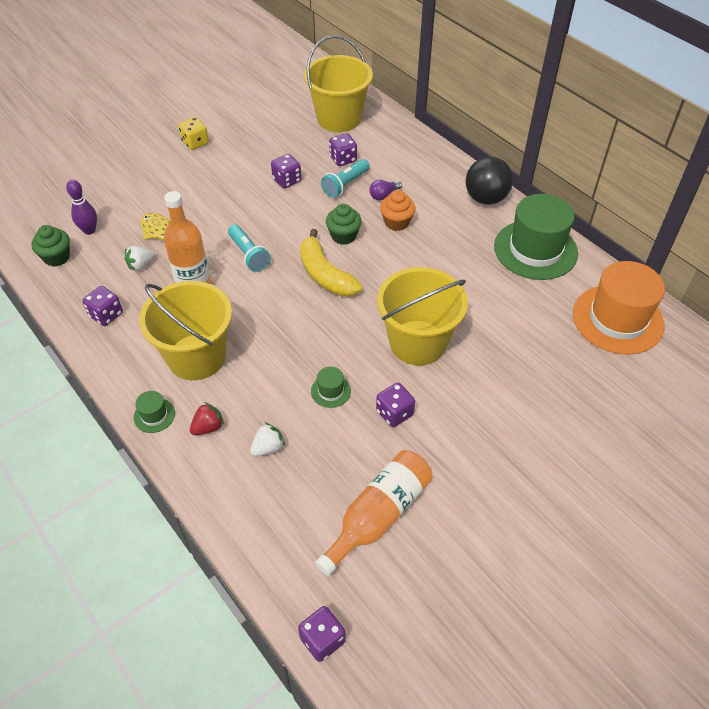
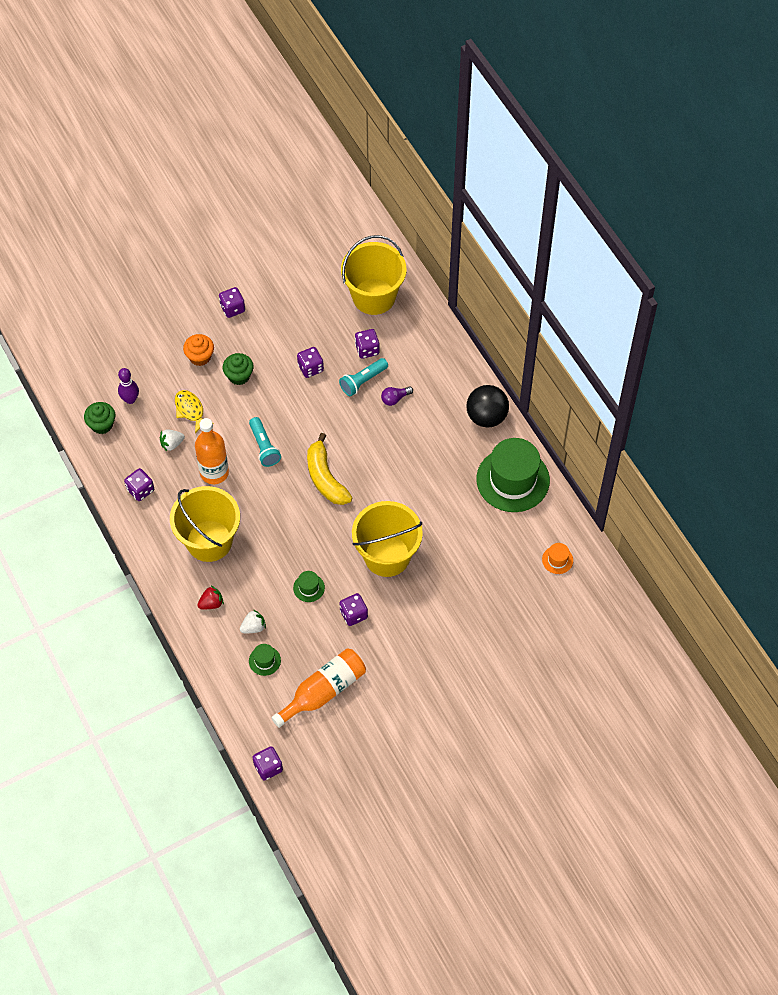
camera: 10 degrees right, 10 degrees up
(154, 415) = (172, 587): green hat -> green hat (264, 660)
(195, 143) = (232, 308): yellow dice -> purple dice
(343, 236) = (349, 439): green cupcake -> green cupcake (239, 376)
(396, 222) = (399, 431): orange cupcake -> orange cupcake (200, 357)
(617, 319) = (557, 560): orange hat -> orange hat, size x0.42

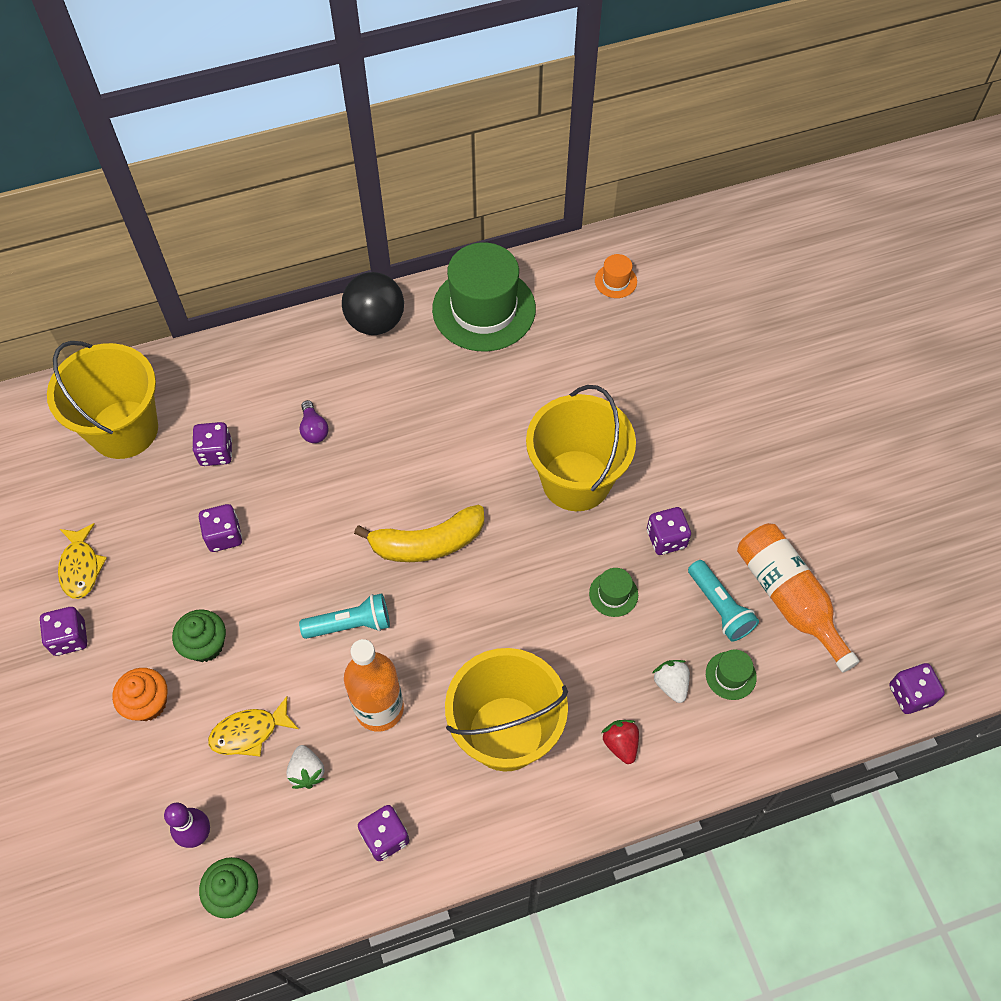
camera: 80 degrees left, 0 degrees up
(277, 301) = (80, 567): none -> yellow fish
(363, 381) = (270, 467): turquoise flashlight -> turquoise flashlight (719, 607)

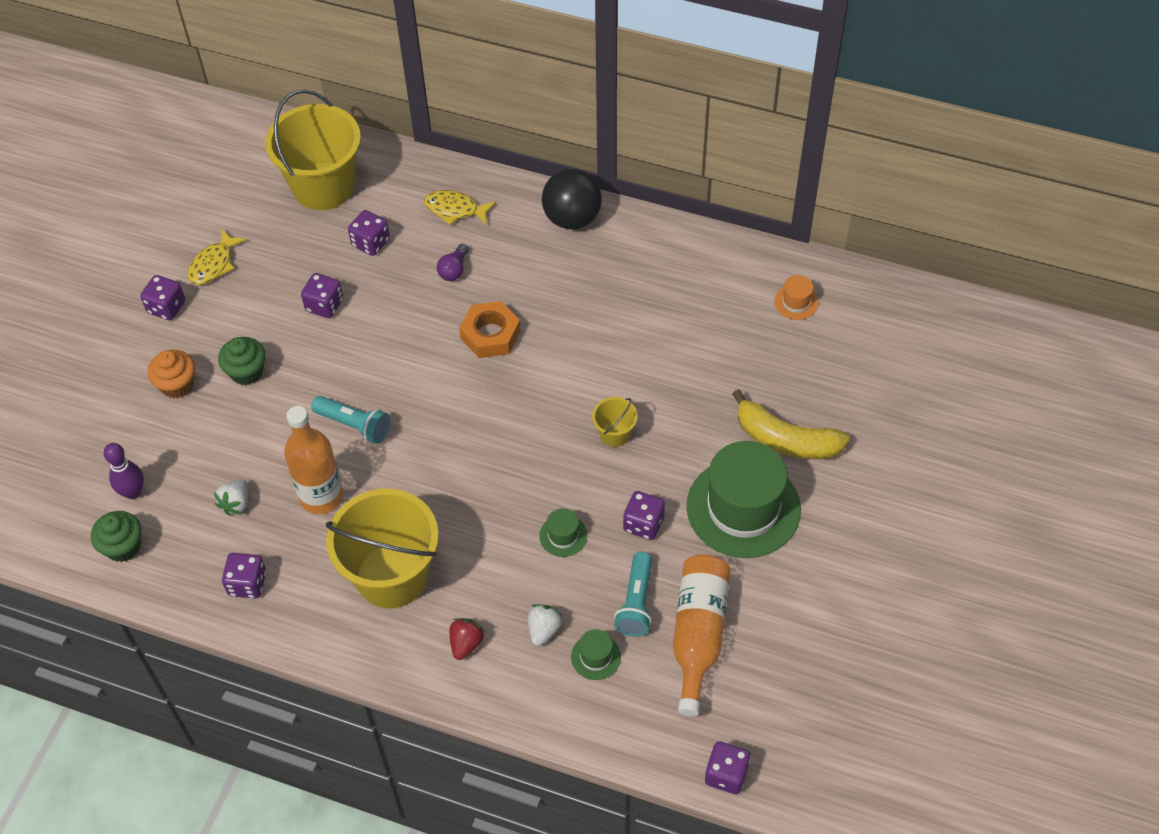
camera: 40 degrees right, 5 degrees down
(249, 732) = (223, 450): yellow fish -> yellow fish (455, 209)
(397, 465) = (490, 335): none -> orange nut
(427, 543) = (460, 405): yellow banana -> yellow banana (786, 440)
(484, 309) = (666, 259): green hat -> green hat (743, 508)
(576, 480) = (614, 434): yellow bucket -> yellow bucket, size x0.44

